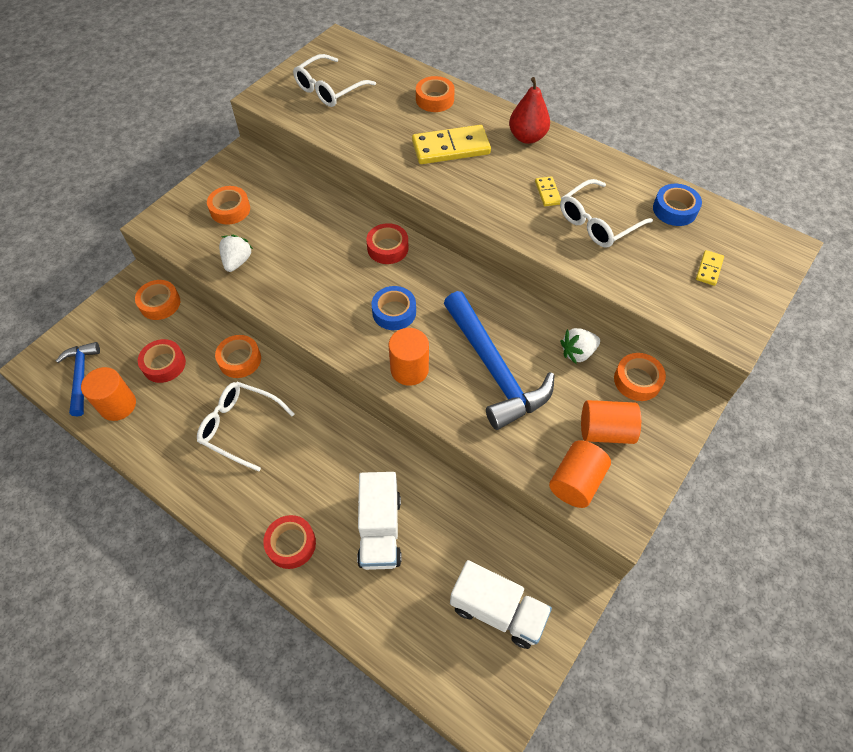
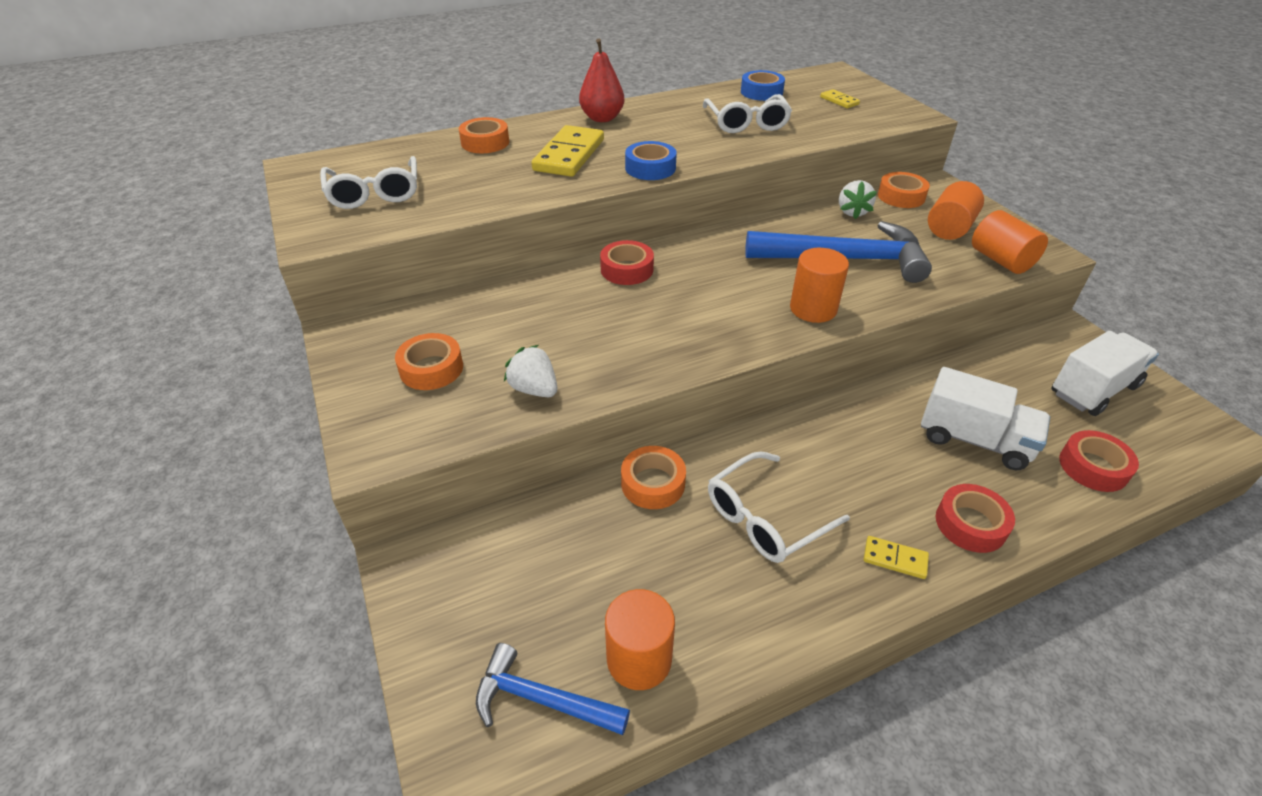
camera: 60 degrees left, 15 degrees down
(160, 303) = (477, 542): orange tape -> none
(164, 364) = (600, 572): red tape -> red tape (1093, 467)
(394, 312) = (724, 294): blue tape -> blue tape (650, 168)
(547, 193) = (686, 131): yellow domino -> yellow domino (895, 559)

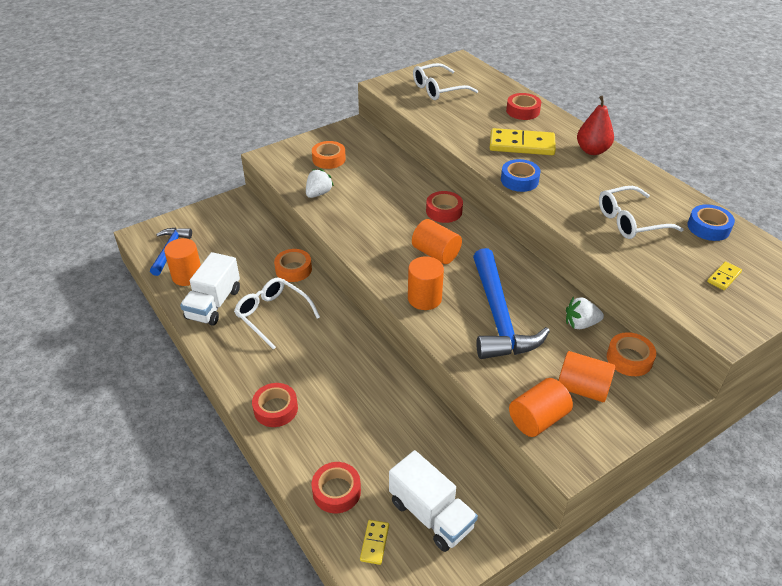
camera: 80 degrees right, 0 degrees up
(485, 142) = (522, 111): orange tape -> red tape
(720, 288) = (436, 253): none -> orange cylinder
(895, 559) = (247, 370): yellow domino -> yellow domino (374, 543)
(974, 440) = (353, 421): white truck -> white truck (214, 304)

